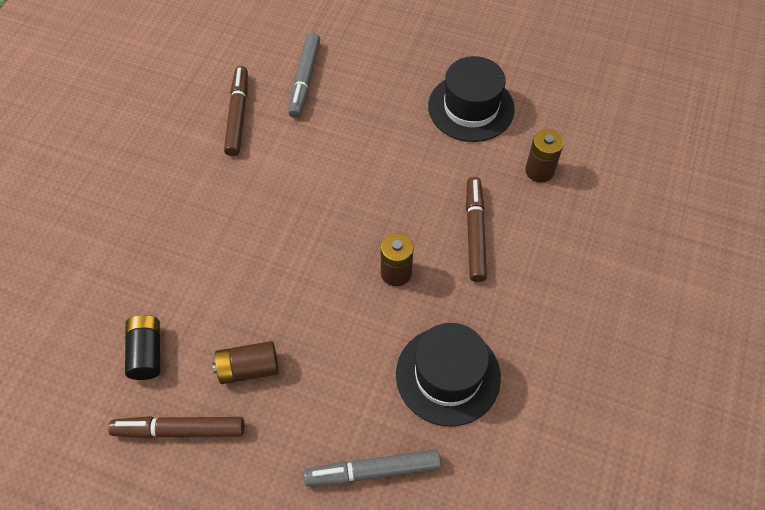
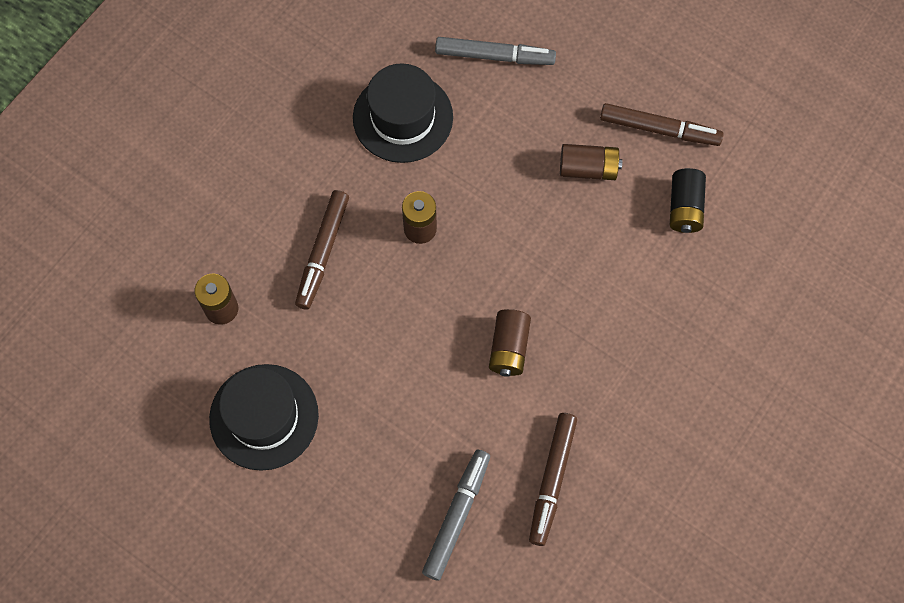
camera: 165 degrees left, 10 degrees up
(291, 195) = (509, 348): none -> brown battery

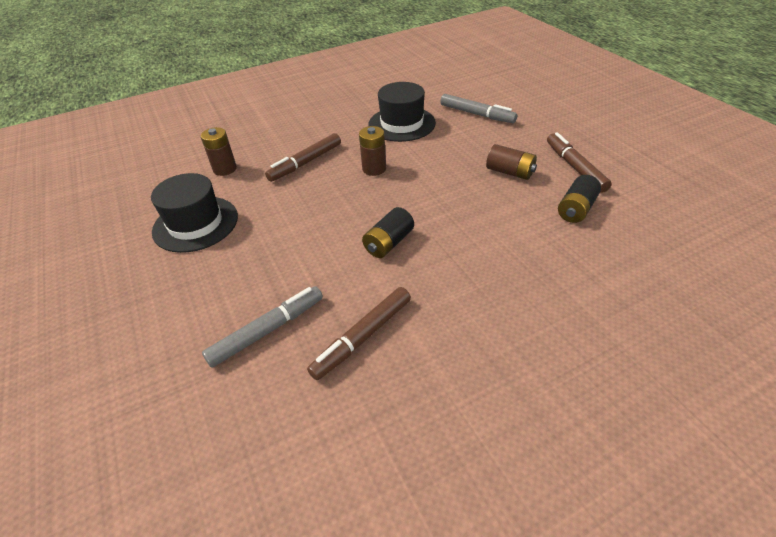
camera: 30 degrees right, 25 degrees down
(509, 348) = (388, 243): brown battery -> black battery
(659, 129) = (574, 167): brown marker -> brown marker turned 150 degrees counterclockwise

